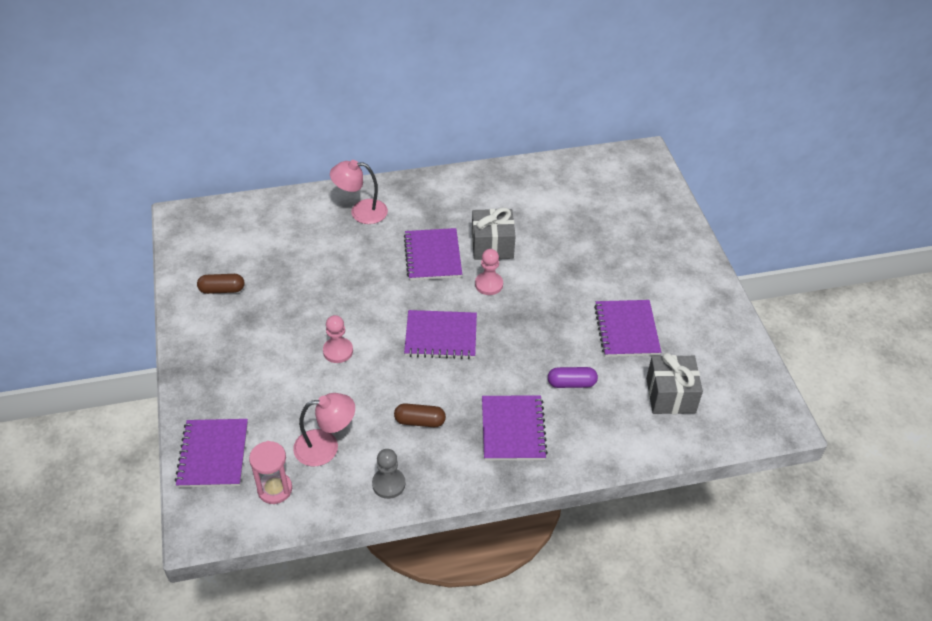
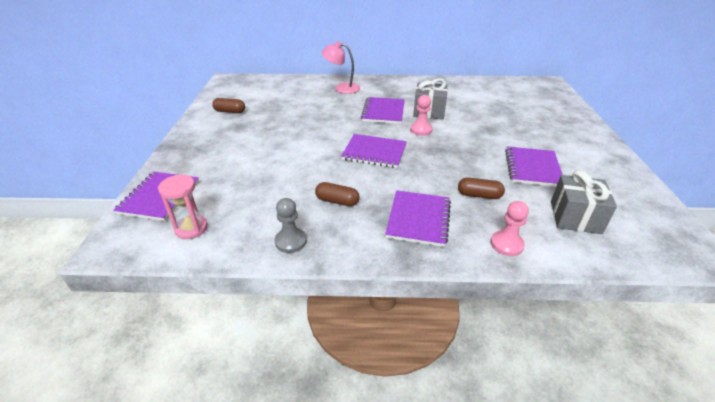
camera: 15 degrees right, 10 degrees down
(326, 446) = (251, 206): pink lamp -> none
(338, 351) = (291, 151): pink pawn -> pink pawn (506, 244)
(571, 383) = (479, 195): purple capsule -> brown capsule

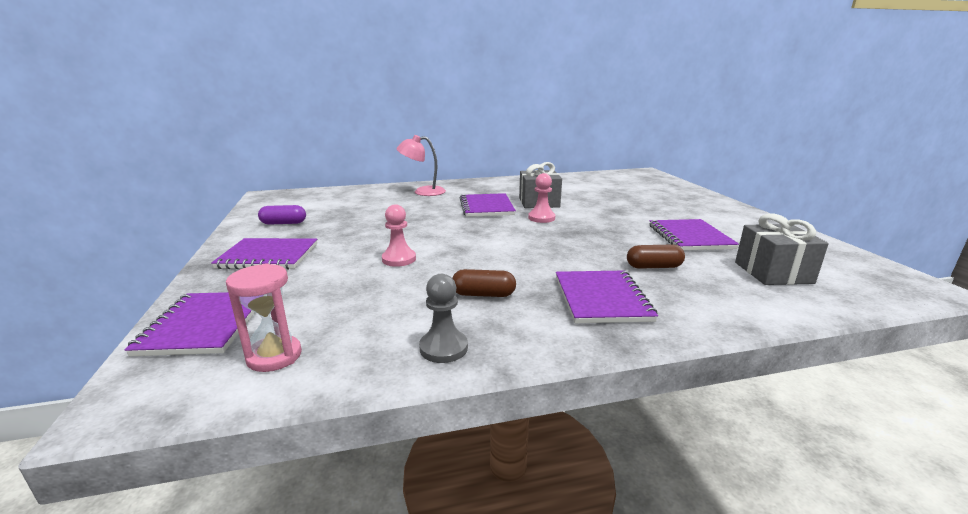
camera: 15 degrees left, 15 degrees down
(230, 111) = (283, 223): brown capsule -> purple capsule
(374, 152) = (500, 242): purple notebook -> purple notebook (268, 256)
(506, 244) = (725, 308): pink pawn -> pink pawn (399, 259)

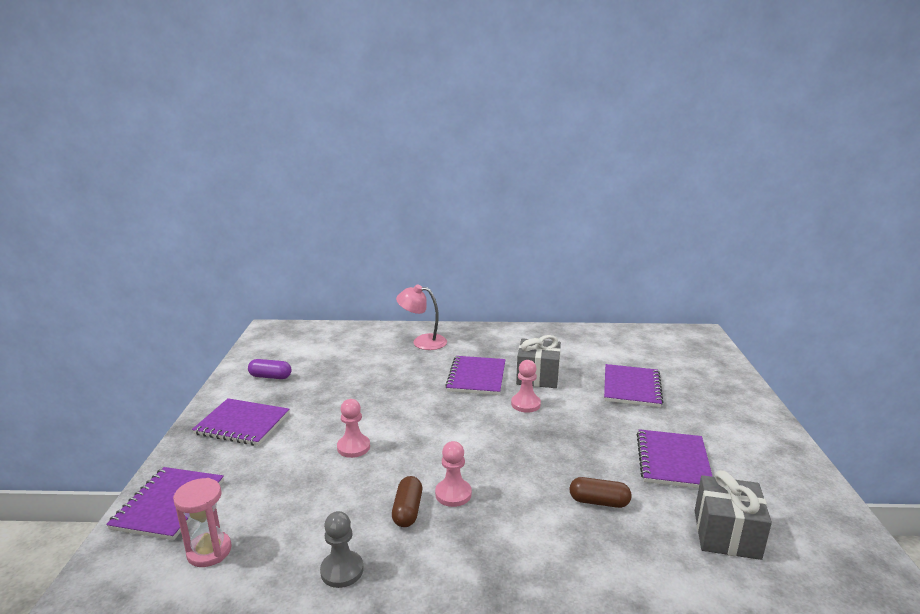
camera: 15 degrees right, 0 degrees up
(483, 294) = (407, 510): brown capsule -> brown capsule turned 75 degrees clockwise
(520, 278) = (453, 494): none -> pink pawn
(601, 299) = (516, 537): purple notebook -> purple notebook (631, 387)

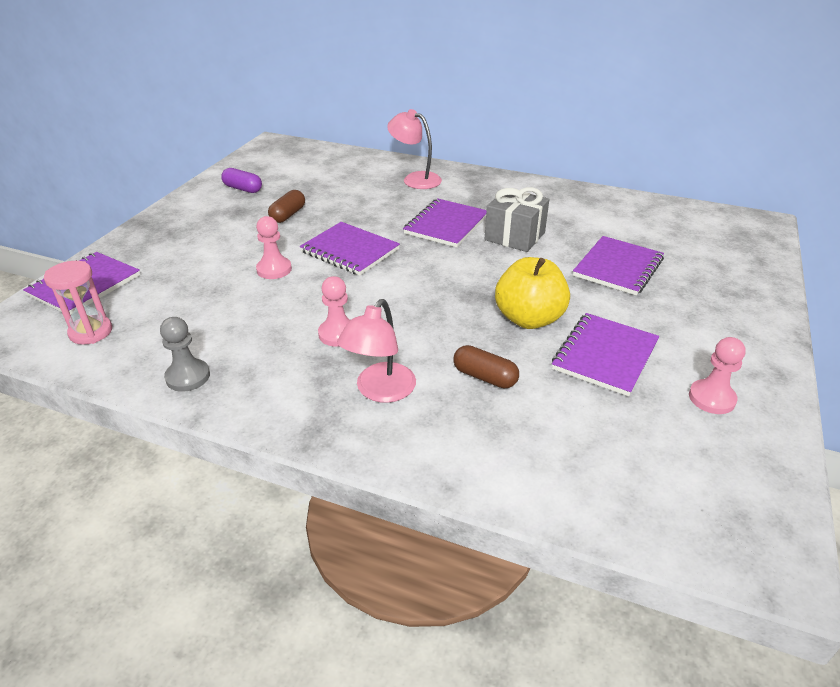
camera: 20 degrees right, 15 degrees up
(242, 424) = (189, 228): purple notebook -> purple notebook (350, 251)
(407, 510) = (283, 339): brown capsule -> brown capsule (288, 215)
(525, 404) = (479, 262): pink pawn -> pink pawn (711, 398)
(525, 537) = (380, 391): none -> pink lamp
(597, 444) = (529, 319): none -> yellow apple
(726, 534) = (607, 445): grey gift -> none

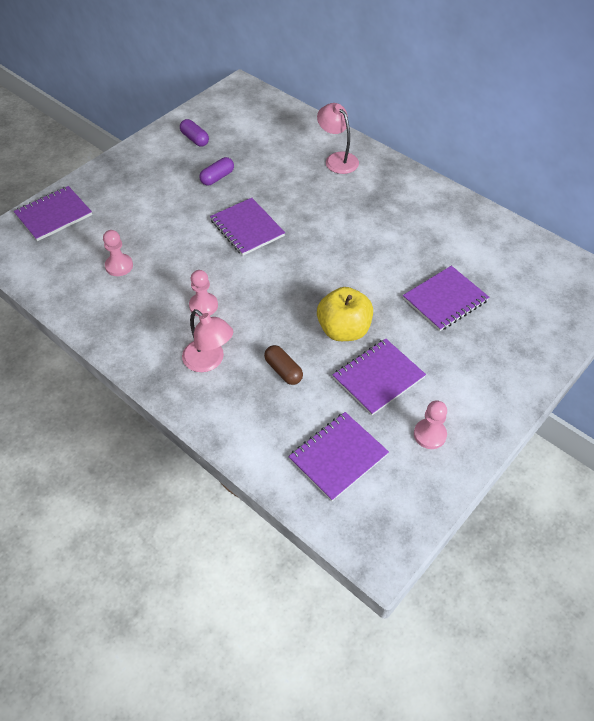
camera: 20 degrees right, 15 degrees up
(91, 332) = (47, 259): pink hourglass -> none
(188, 377) = (95, 314): grey pawn -> none
(274, 269) = (184, 233): pink pawn -> pink pawn (119, 266)
(288, 215) = (217, 177): brown capsule -> purple capsule
(380, 391) = (209, 361): pink lamp -> pink lamp turned 90 degrees counterclockwise
(446, 225) = (334, 219): purple notebook -> purple notebook (338, 457)
(514, 236) = (382, 245): grey gift -> none

